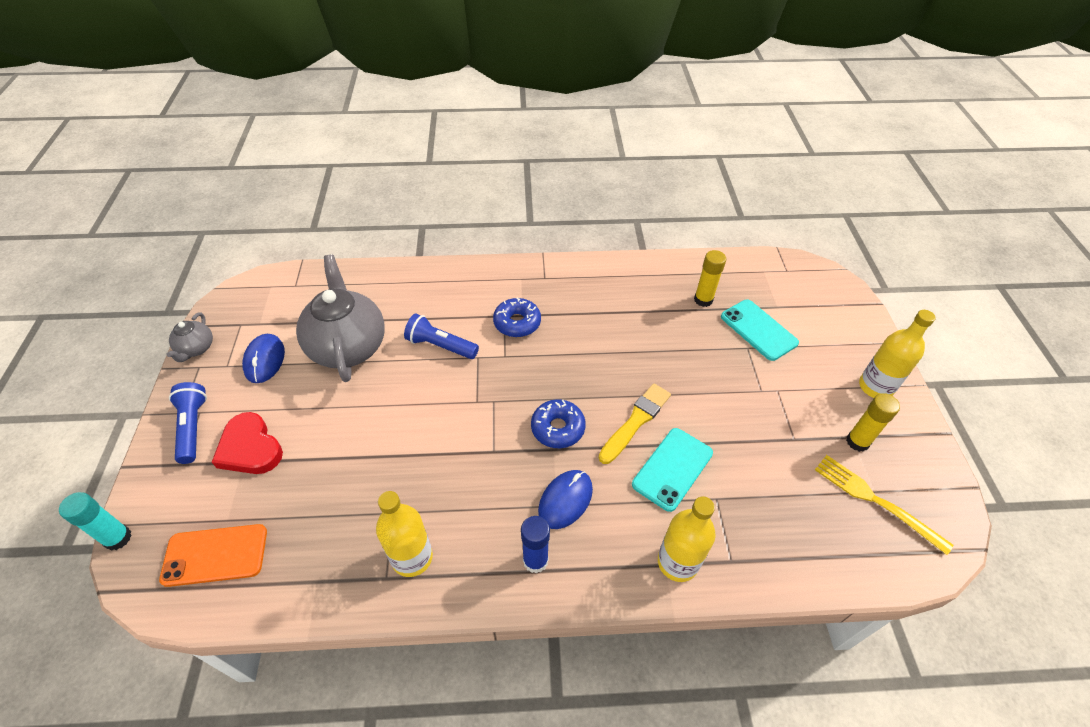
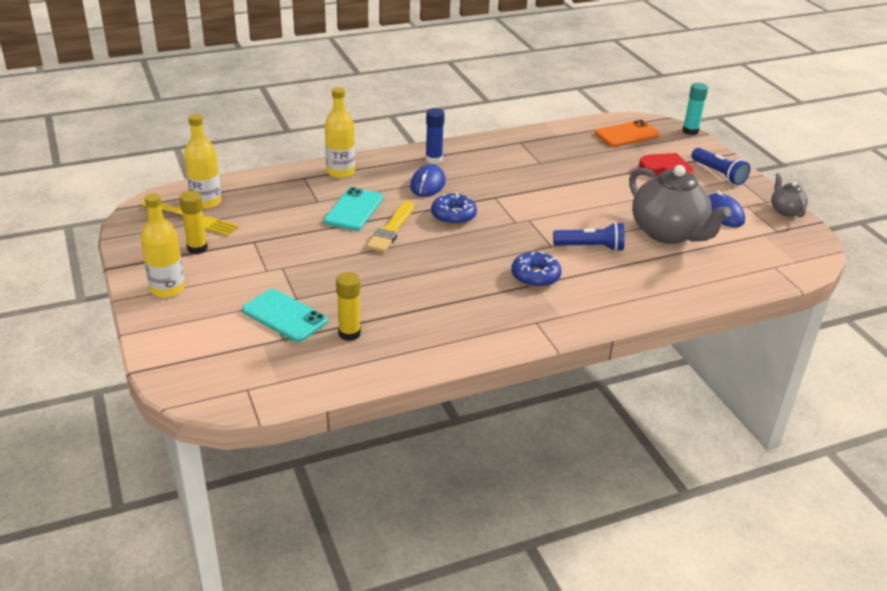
camera: 160 degrees right, 15 degrees down
(412, 557) = (511, 150): yellow bottle -> yellow bottle (206, 202)

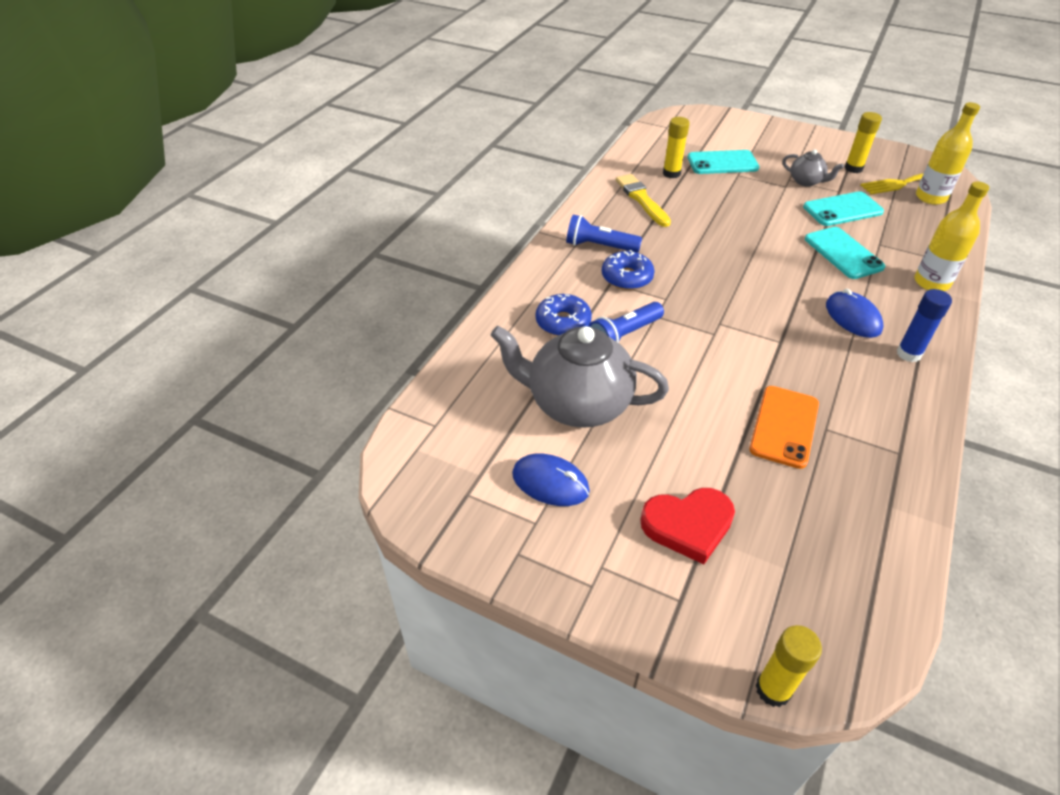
camera: 140 degrees right, 10 degrees up
(167, 289) = (808, 142): yellow bottle -> none
(285, 230) = (842, 209): none -> turquoise phone
(391, 229) = (786, 253): yellow brush -> yellow brush (641, 199)
(453, 215) = (772, 296): blue donut -> blue donut (563, 322)
(627, 134) = (831, 588): orange phone -> orange phone (784, 426)
(690, 131) = (773, 689): turquoise glue stick -> yellow glue stick
(718, 174) = (625, 577): blue flashlight -> blue flashlight (599, 246)
(785, 210) = (481, 550): grey teapot -> grey teapot (806, 181)

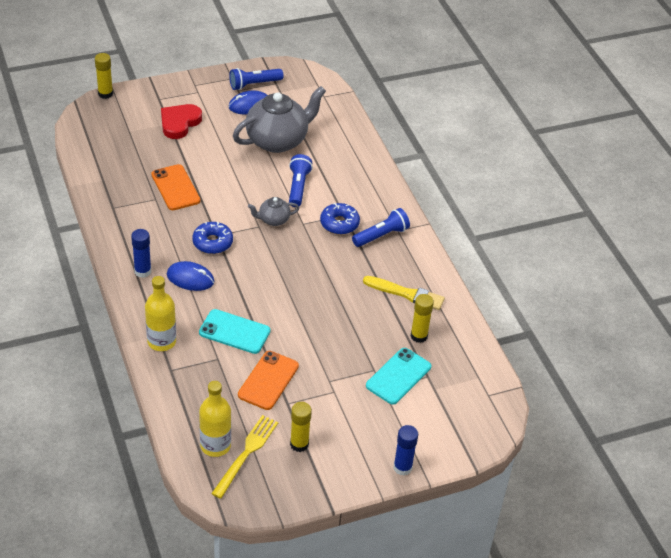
camera: 130 degrees right, 0 degrees up
(500, 515) = (254, 84): none -> blue flashlight
(563, 322) = (336, 174): blue donut -> blue donut (212, 242)
(783, 127) = (402, 467): none -> blue glue stick
(806, 181) = (319, 398): grey teapot -> grey teapot (273, 220)
(842, 209) = (268, 380): turquoise phone -> orange phone

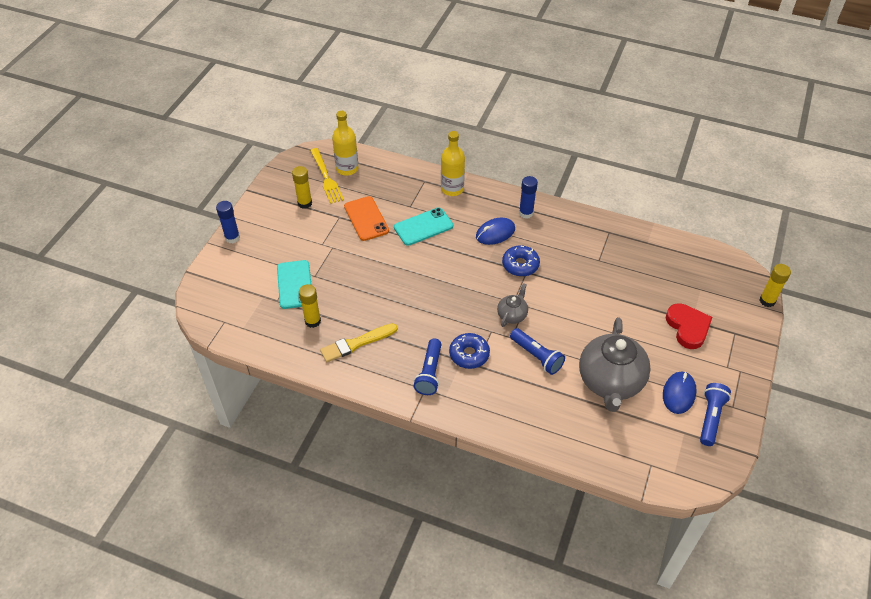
camera: 135 degrees right, 5 degrees up
(175, 187) = (602, 278): orange phone -> none

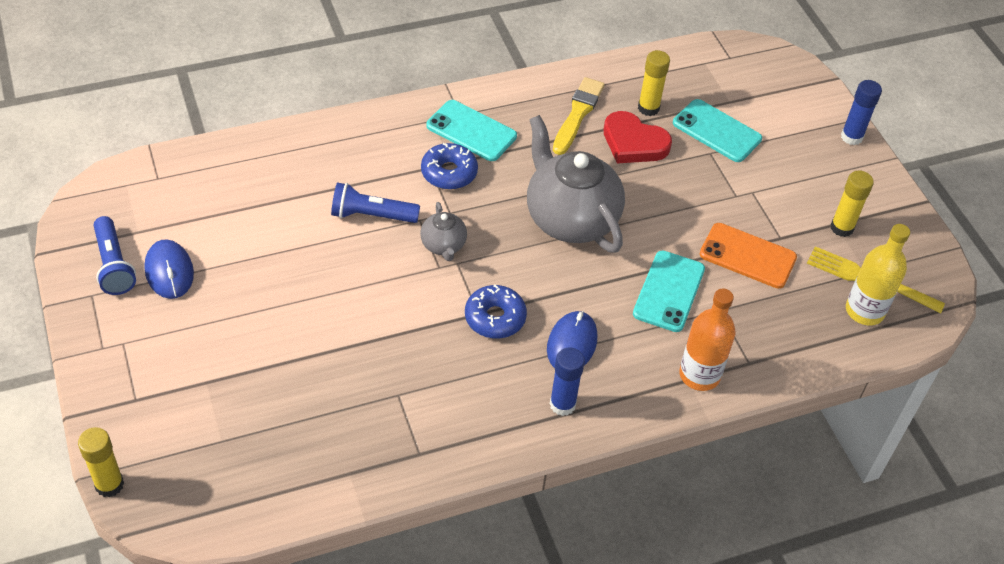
camera: 135 degrees right, 0 degrees up
(429, 373) = (471, 131): blue flashlight -> turquoise phone
(452, 189) = (699, 375): yellow bottle -> orange bottle
(610, 382) = (262, 237): grey teapot -> grey teapot (570, 219)
(688, 327) = (206, 367): red heart -> red heart (634, 143)

